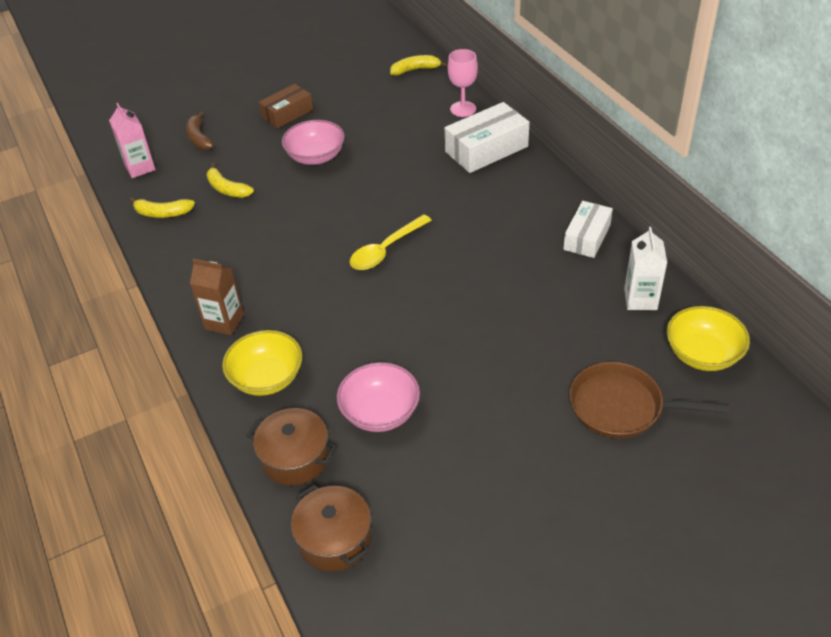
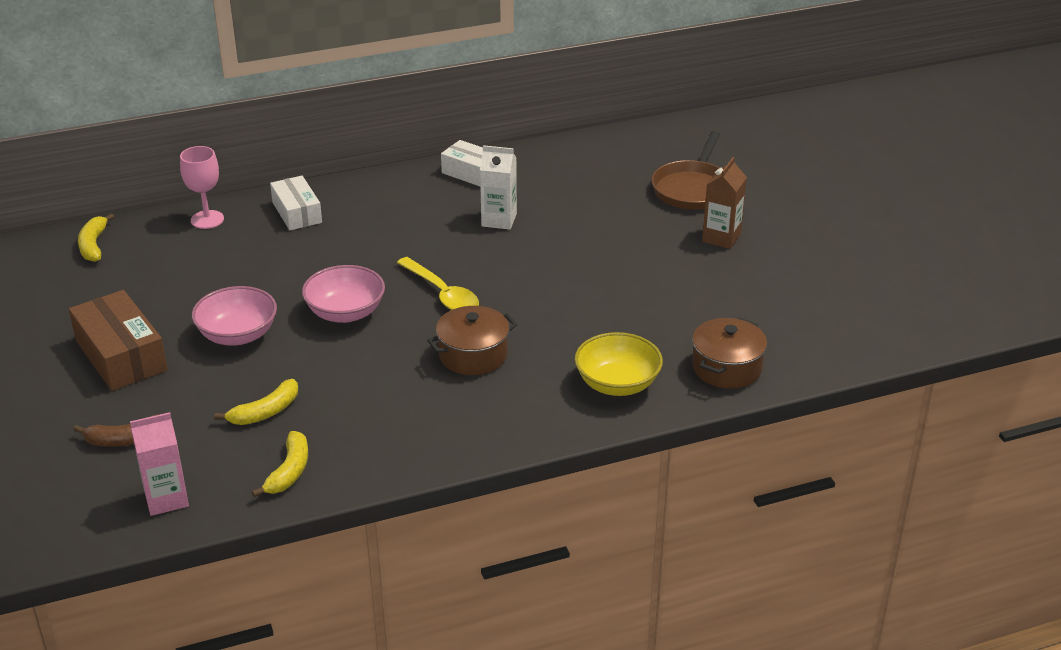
camera: 85 degrees left, 10 degrees down
(224, 322) = (521, 414): brown carton -> brown carton (721, 238)
(287, 113) = (121, 355): brown box -> brown box, size x1.51
(335, 539) = (821, 348): brown pot -> brown pot (473, 355)
(380, 412) = (677, 313): pink bowl -> pink bowl (345, 312)
(486, 149) = (297, 212): white box -> white box, size x0.66
(640, 299) = (568, 160): white carton -> white carton (499, 220)
(702, 354) = (641, 143): yellow bowl -> none

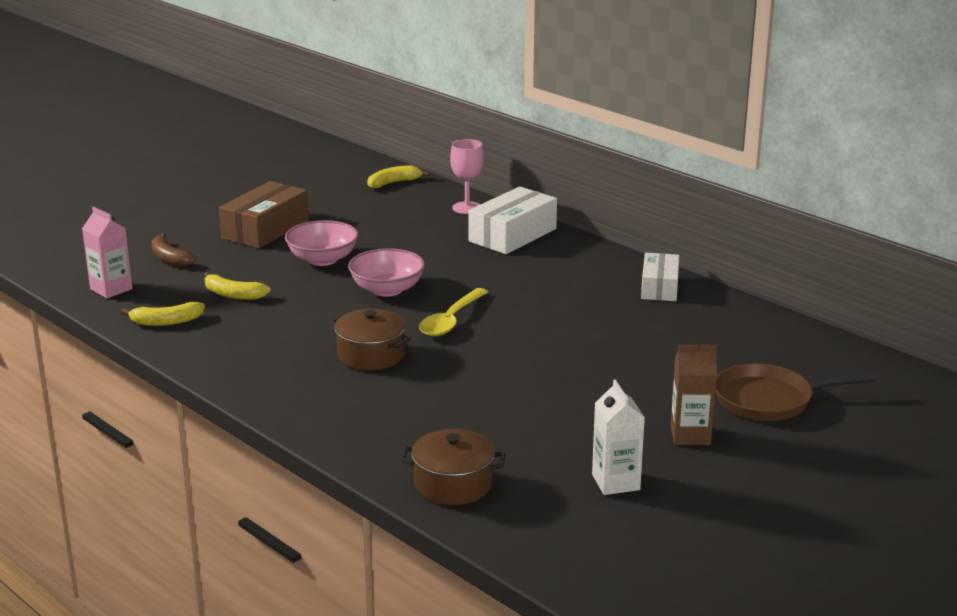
camera: 65 degrees right, 10 degrees down
(297, 212) = (512, 235): white box -> white box, size x1.51
(499, 220) = (594, 317): white carton -> white carton (615, 482)
(617, 384) = (381, 431): yellow bowl -> none

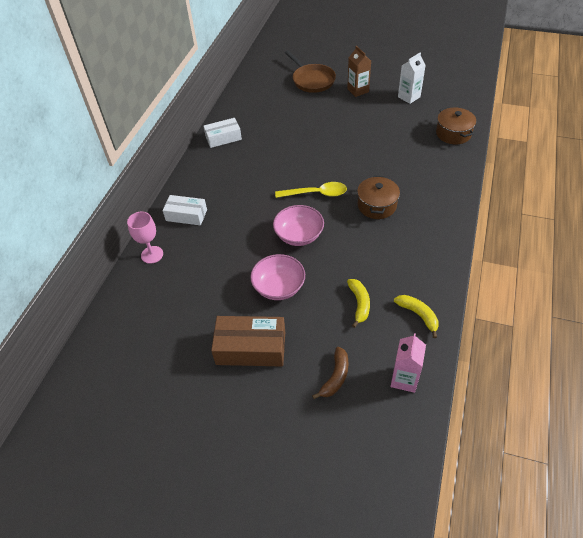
camera: 115 degrees left, 25 degrees up
(394, 183) = (122, 317): yellow banana -> none
(512, 235) = (186, 215): white box -> white box, size x0.66

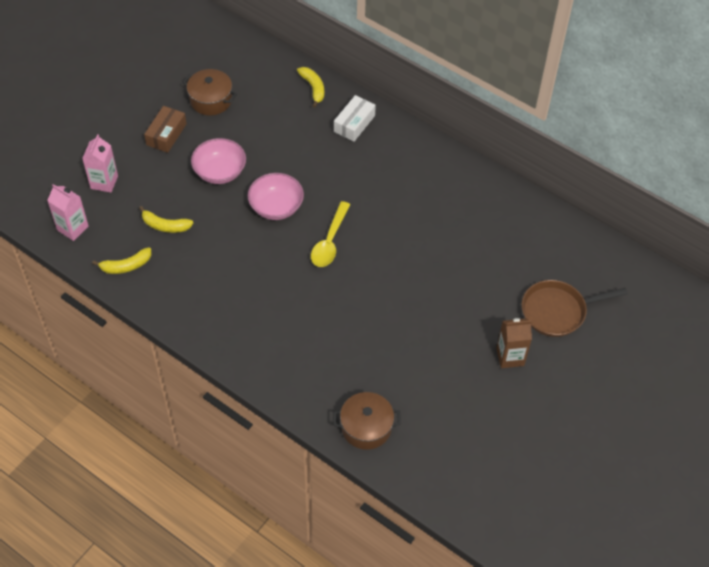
camera: 105 degrees right, 5 degrees up
(152, 254) = (313, 88): pink goblet -> yellow banana
(223, 138) = (470, 183): white box -> none
(251, 348) = (166, 134): brown box -> brown box, size x0.66
(335, 377) = (104, 182): brown banana -> pink carton
(377, 205) = (282, 290): brown pot -> brown pot (211, 100)
(409, 97) = (468, 412): white carton -> none

